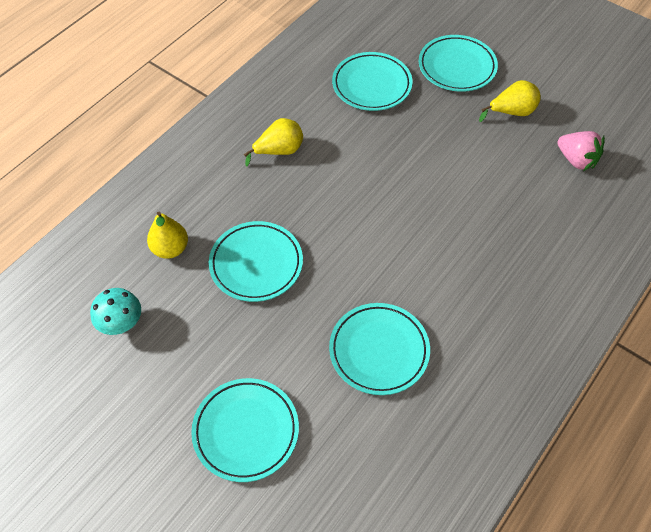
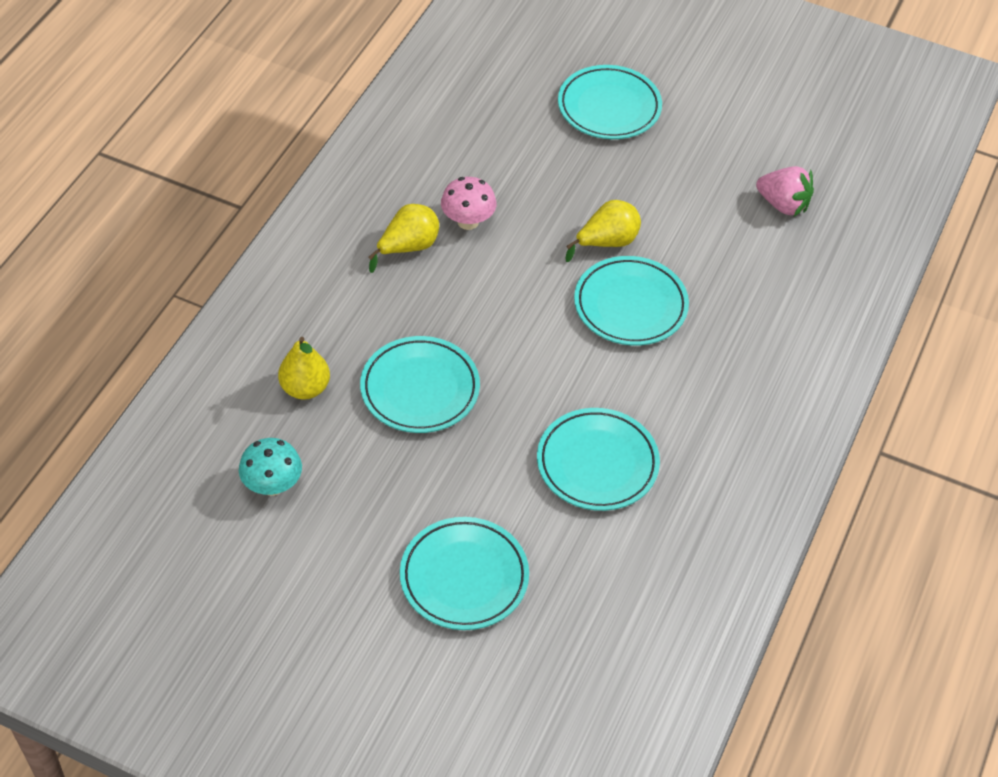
camera: 15 degrees left, 5 degrees down
(329, 138) = (468, 221): none -> pink mushroom
(371, 85) = (505, 146): turquoise plate -> turquoise plate (630, 305)
(512, 112) = (691, 156): yellow pear -> yellow pear (607, 242)

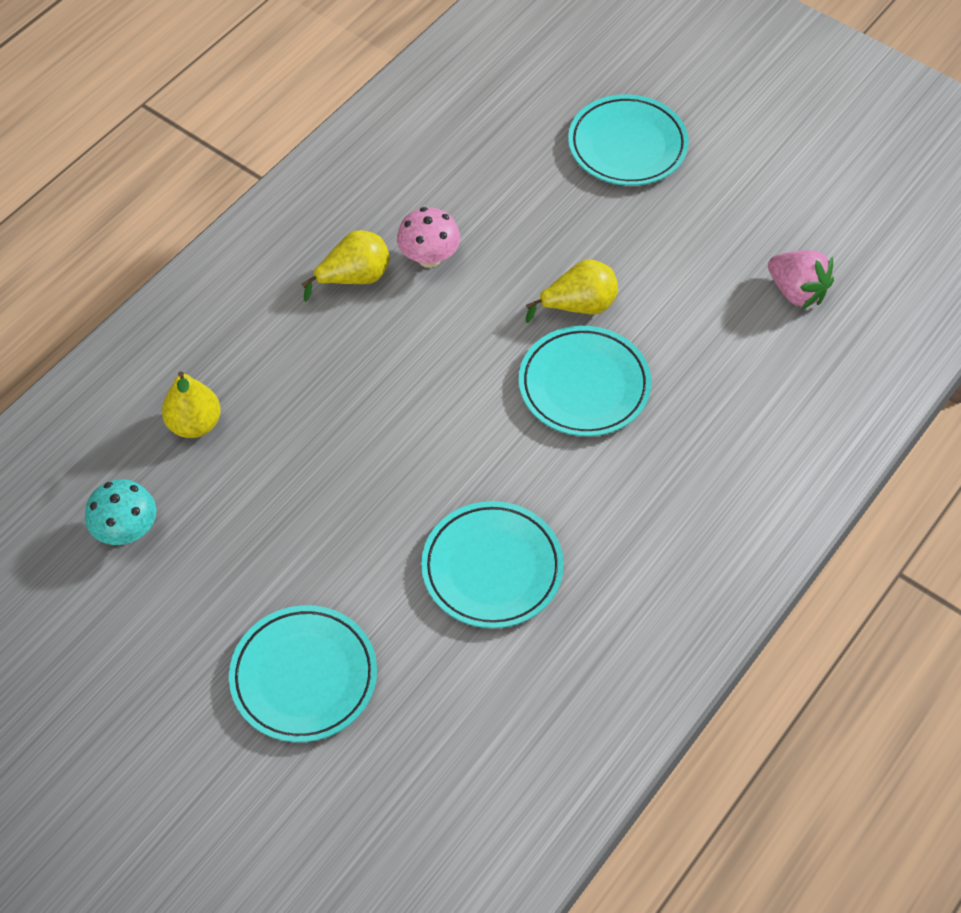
camera: 15 degrees right, 5 degrees up
(420, 389) = (319, 446): turquoise plate -> none

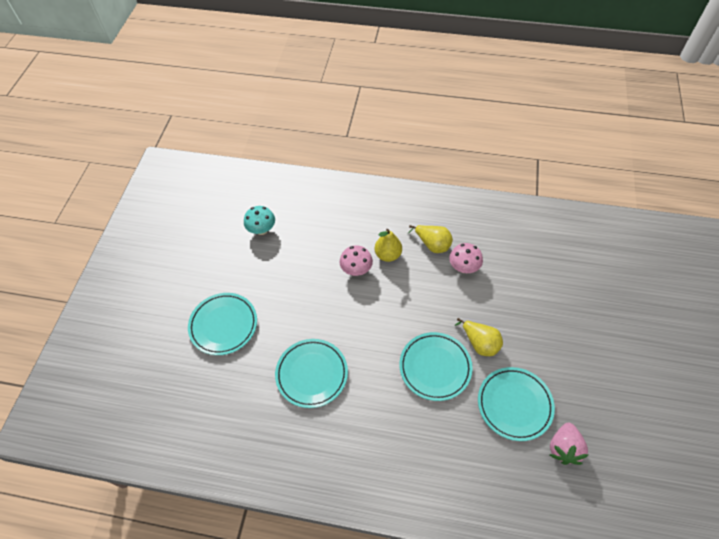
camera: 65 degrees right, 0 degrees up
(194, 424) = (323, 226): yellow pear -> yellow pear (388, 255)
(328, 413) = (356, 270): none -> pink mushroom
(627, 145) = (595, 320): turquoise plate -> turquoise plate (514, 404)

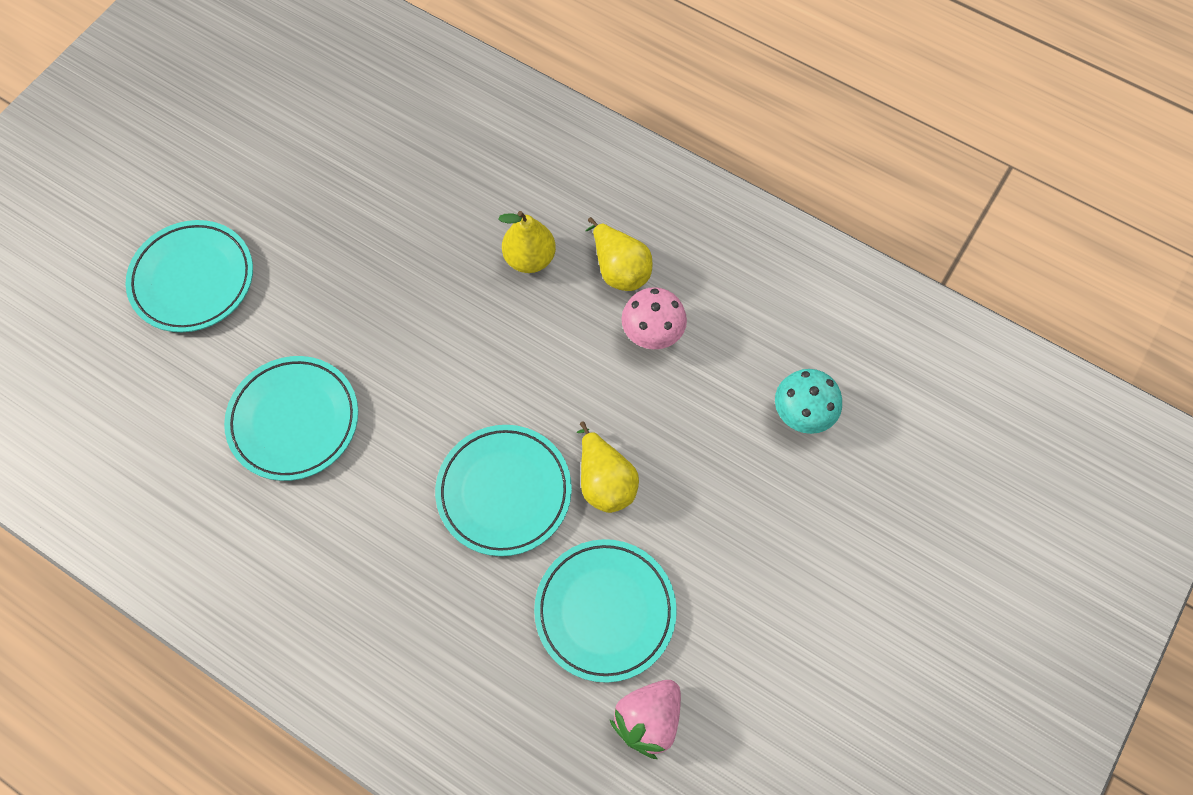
camera: 20 degrees right, 10 degrees up
(262, 230) = (335, 131): turquoise mushroom -> turquoise mushroom (802, 413)
(356, 270) = (460, 265): pink mushroom -> none

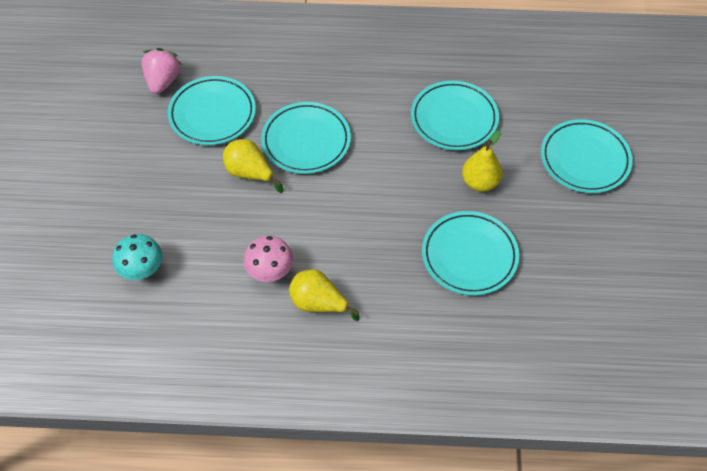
camera: 150 degrees right, 10 degrees down
(420, 237) = (469, 256): none -> turquoise plate
(530, 258) = (385, 279): yellow pear -> yellow pear (480, 182)

